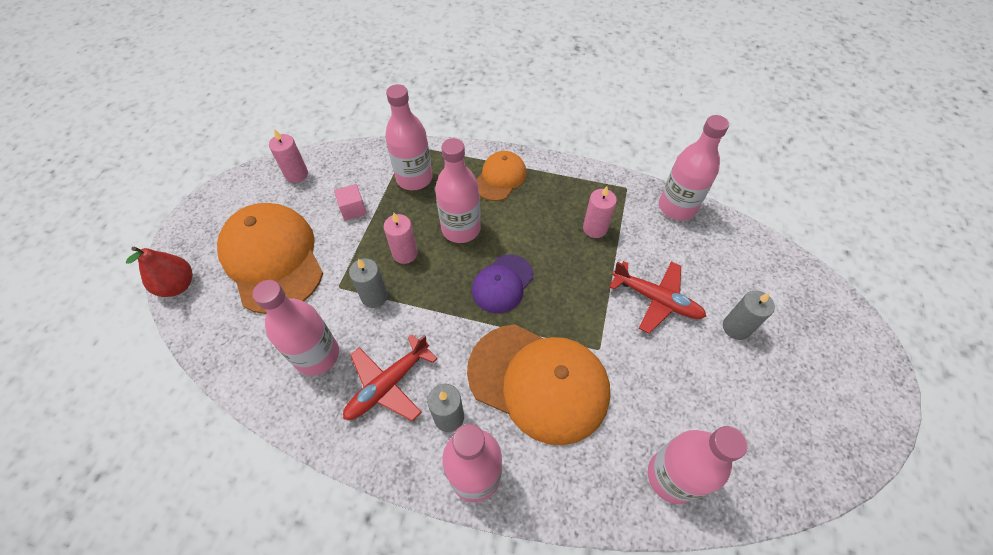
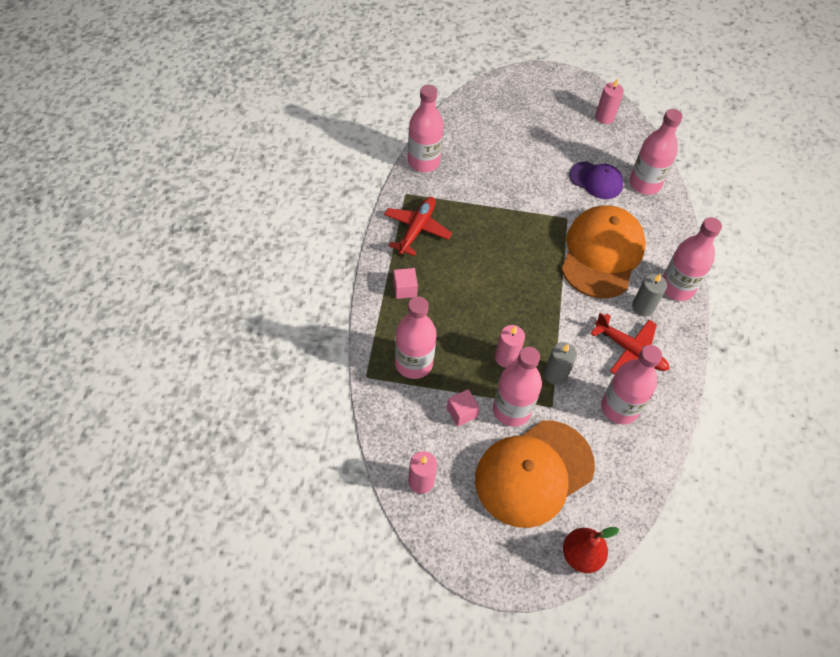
camera: 100 degrees left, 0 degrees up
(461, 229) = (471, 316): pink bottle -> pink bottle (511, 410)
(500, 178) = (405, 289): orange cap -> pink cube
(502, 283) = (523, 280): purple cap -> purple cap (596, 180)
(595, 228) = (455, 217): pink candle -> pink candle (604, 117)
(656, 299) = (517, 182): red plane -> red plane (416, 229)
(736, 327) = (531, 140): grey candle -> none

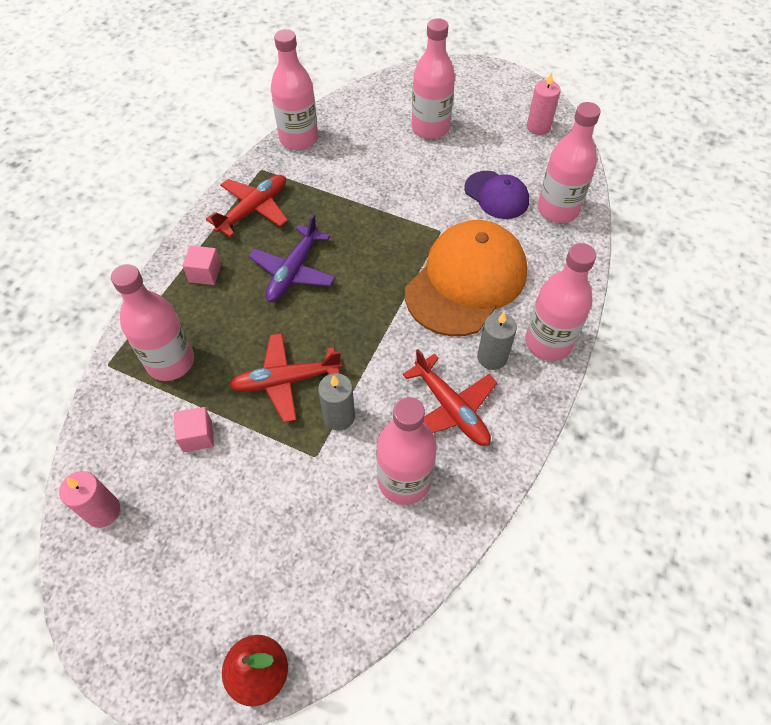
camera: 20 degrees right, 0 degrees up
(472, 273) = (293, 271): none -> purple plane
(506, 357) = (286, 381): pink candle -> red plane
(511, 410) = (261, 448): pink bottle -> pink bottle (430, 128)
(534, 473) = (250, 538): orange cap -> none

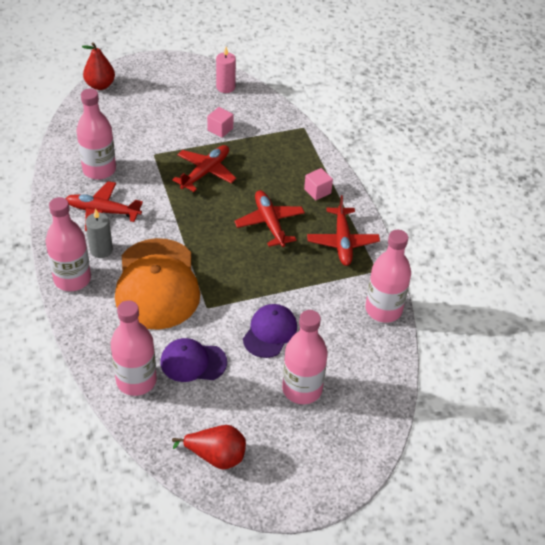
camera: 135 degrees right, 10 degrees down
(170, 362) = (275, 146): pink bottle -> none
(293, 271) = (270, 223): purple plane -> red plane
(339, 416) = (160, 174): grey candle -> none
(409, 178) = (270, 332): none -> purple cap
(538, 127) = (216, 456): pink candle -> red pear

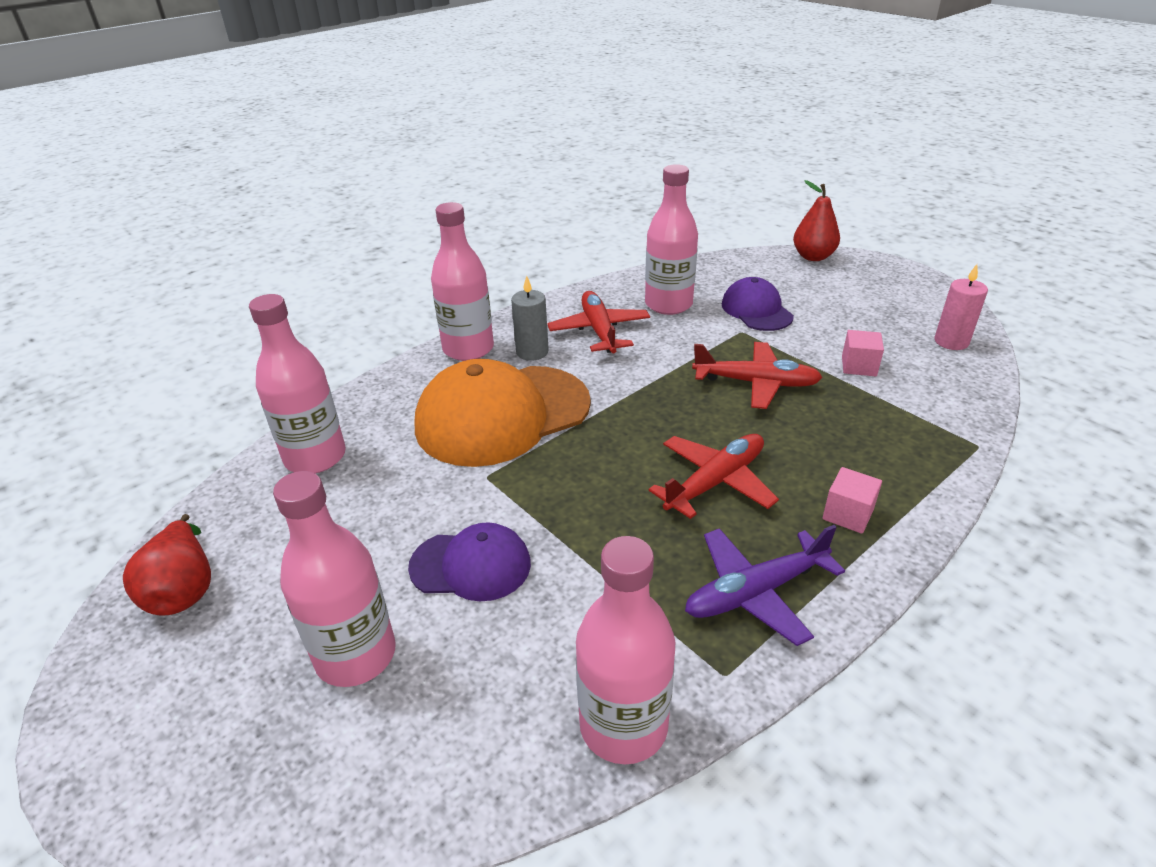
camera: 70 degrees right, 10 degrees down
(193, 362) = (369, 499): purple cap -> purple cap (756, 310)
(342, 241) = (756, 592): red plane -> purple plane

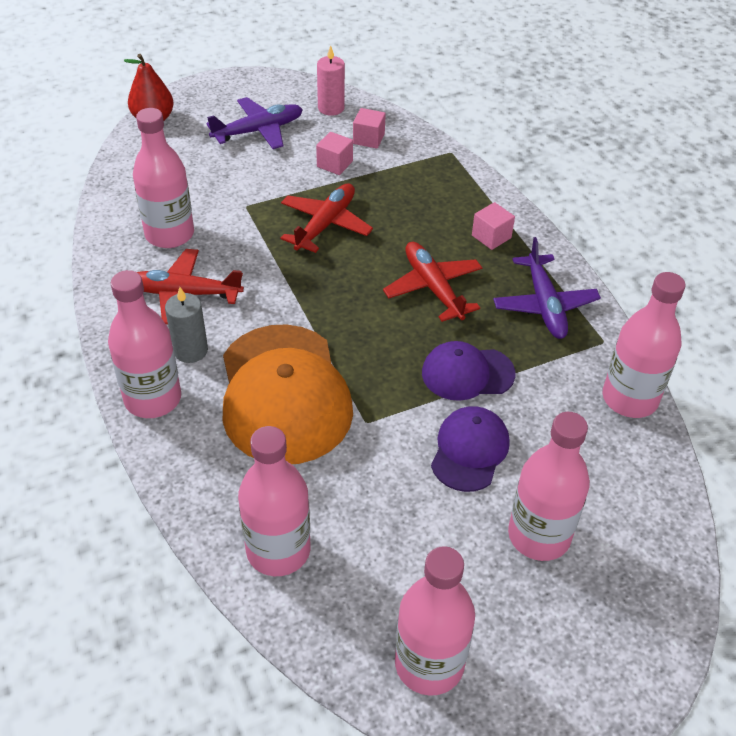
camera: 75 degrees left, 10 degrees up
(184, 589) = (429, 664): red pear -> pink bottle
(756, 310) = (219, 185): purple cap -> purple cap (467, 373)
(859, 310) = (258, 131): none -> purple plane
(928, 378) = (368, 139): none -> pink cube

